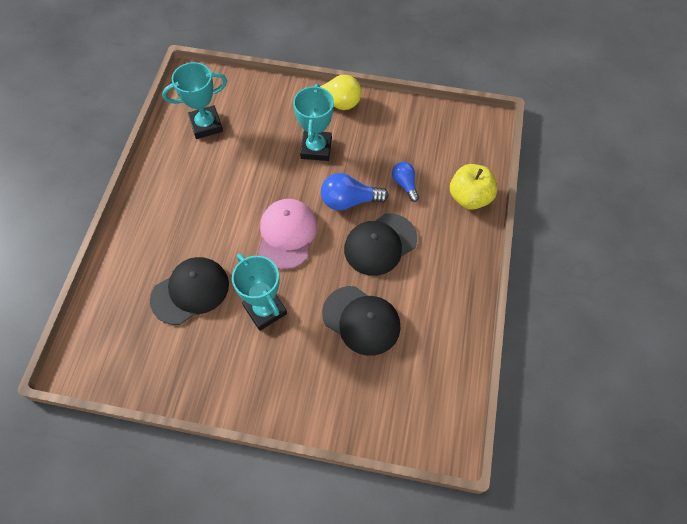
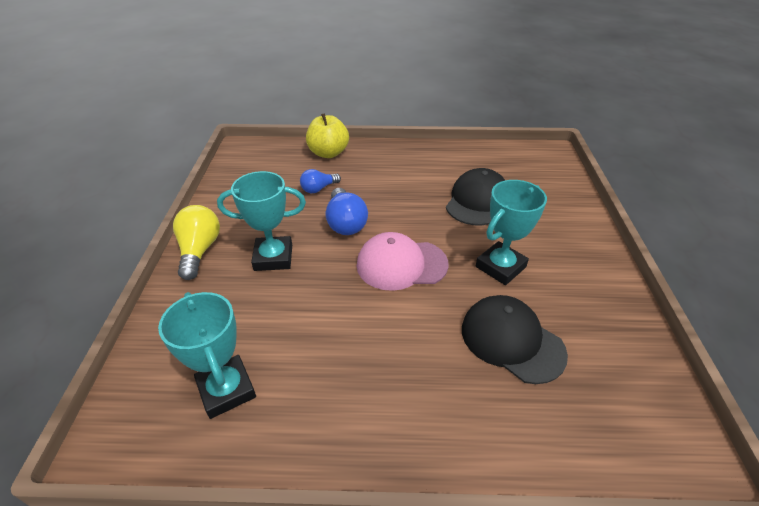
camera: 100 degrees left, 20 degrees down
(380, 244) = (392, 198): black cap -> none

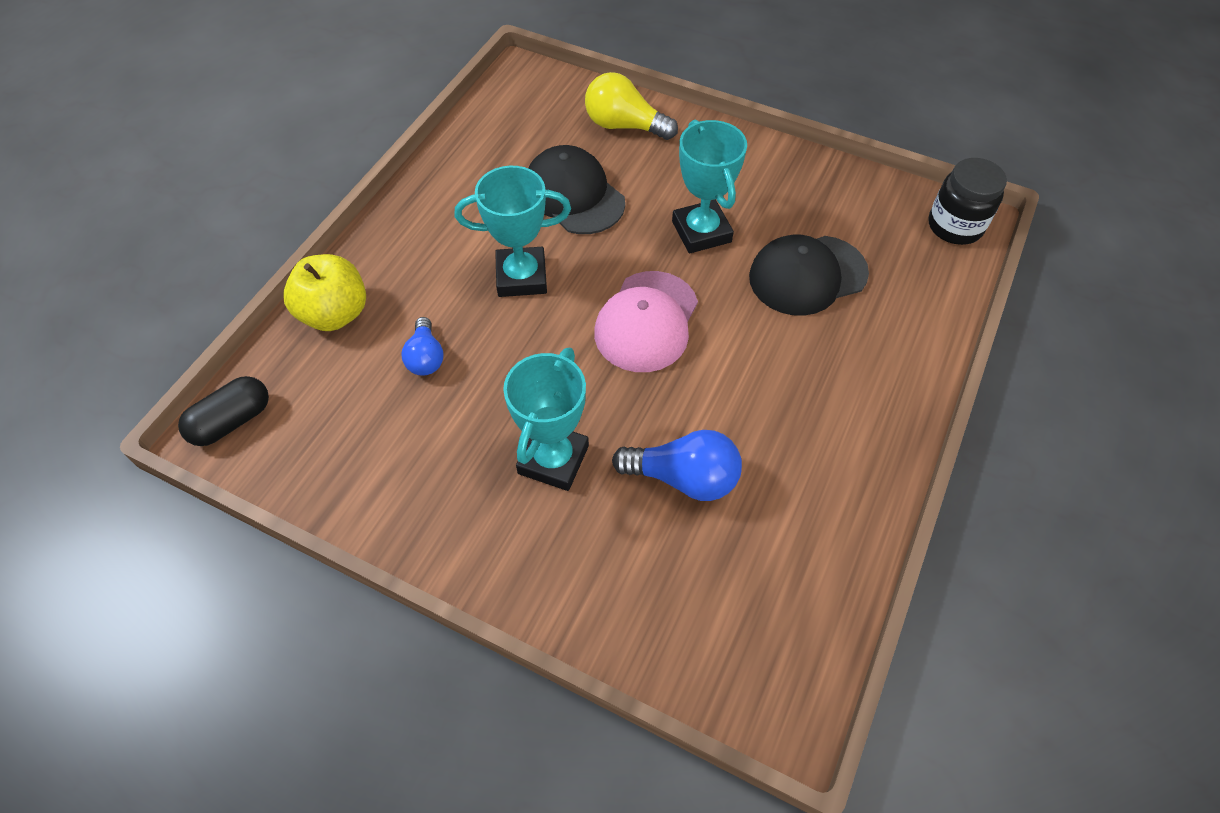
camera: 65 degrees left, 15 degrees up
(199, 250) = (481, 555): yellow light bulb -> yellow light bulb (624, 126)
(226, 390) = (762, 566): turquoise trophy -> turquoise trophy (521, 277)
(250, 149) = (232, 421): none -> black capsule
(345, 223) = (529, 351): blue light bulb -> blue light bulb (683, 478)
(673, 443) = (955, 226): none -> black jar

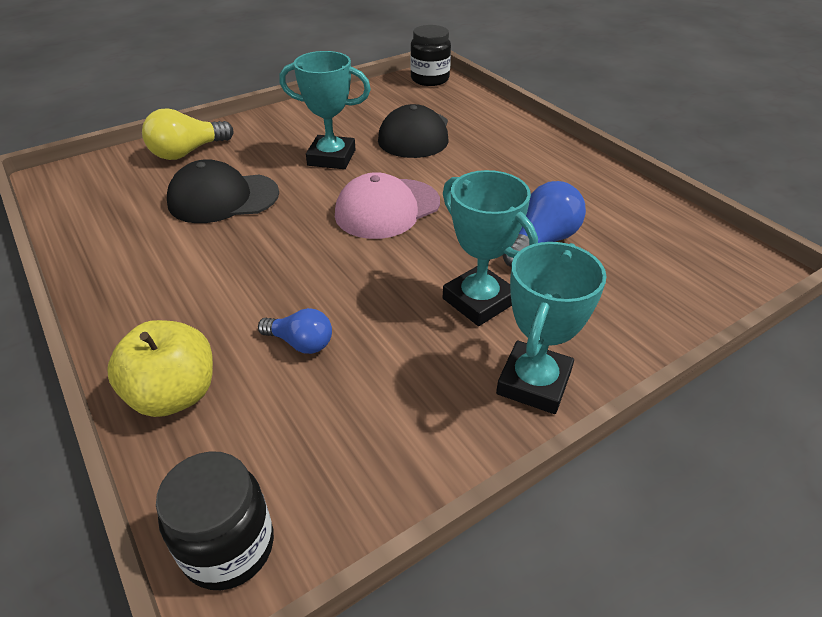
camera: 60 degrees left, 15 degrees down
(232, 421) = (229, 547): black capsule -> black jar
(521, 277) = (274, 254): turquoise trophy -> turquoise trophy (534, 383)
(646, 322) = (387, 208): pink cap -> pink cap turned 90 degrees clockwise

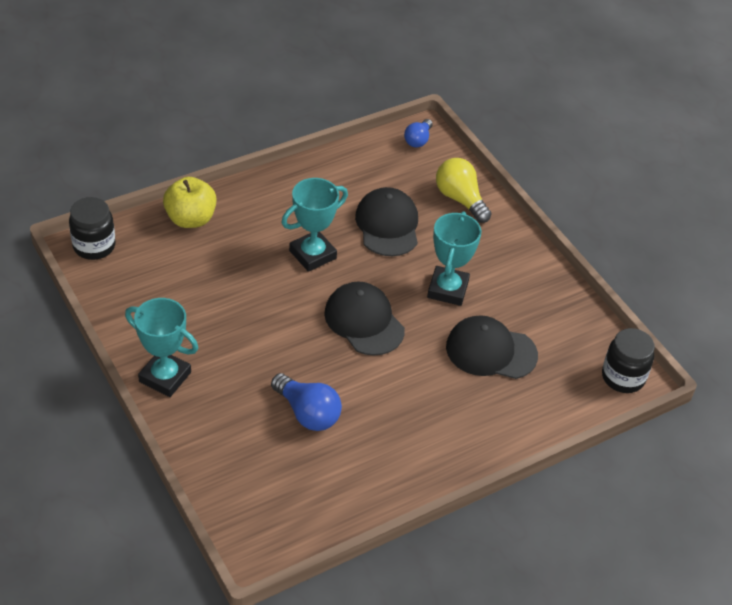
camera: 90 degrees right, 5 degrees up
(301, 343) = (221, 270): blue light bulb -> blue light bulb (418, 140)
(387, 208) = (364, 321): pink cap -> black cap
(479, 301) = (244, 362): turquoise trophy -> turquoise trophy (312, 254)

